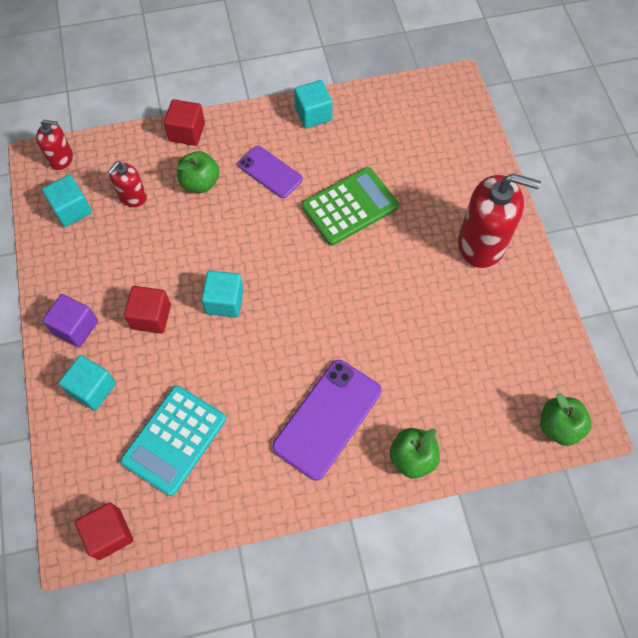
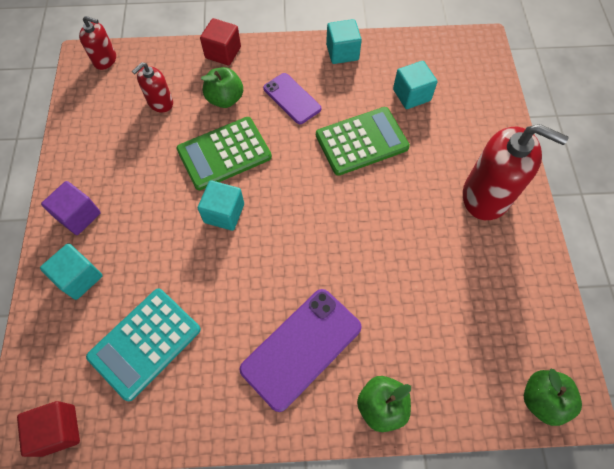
camera: 10 degrees right, 0 degrees up
(72, 209) = (103, 106): turquoise cube -> turquoise cube (411, 95)
(151, 317) = (151, 217): red cube -> none
(212, 241) = (224, 154): none -> green calculator

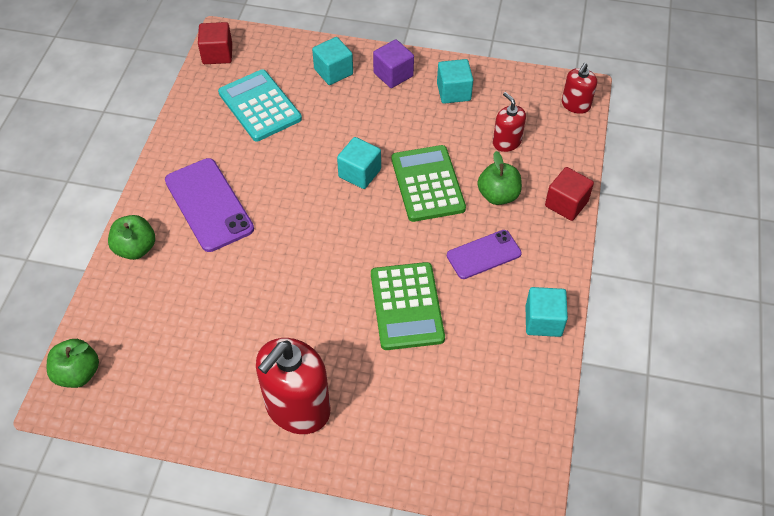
camera: 105 degrees right, 10 degrees down
(411, 95) = (458, 377): turquoise cube -> turquoise cube (453, 92)

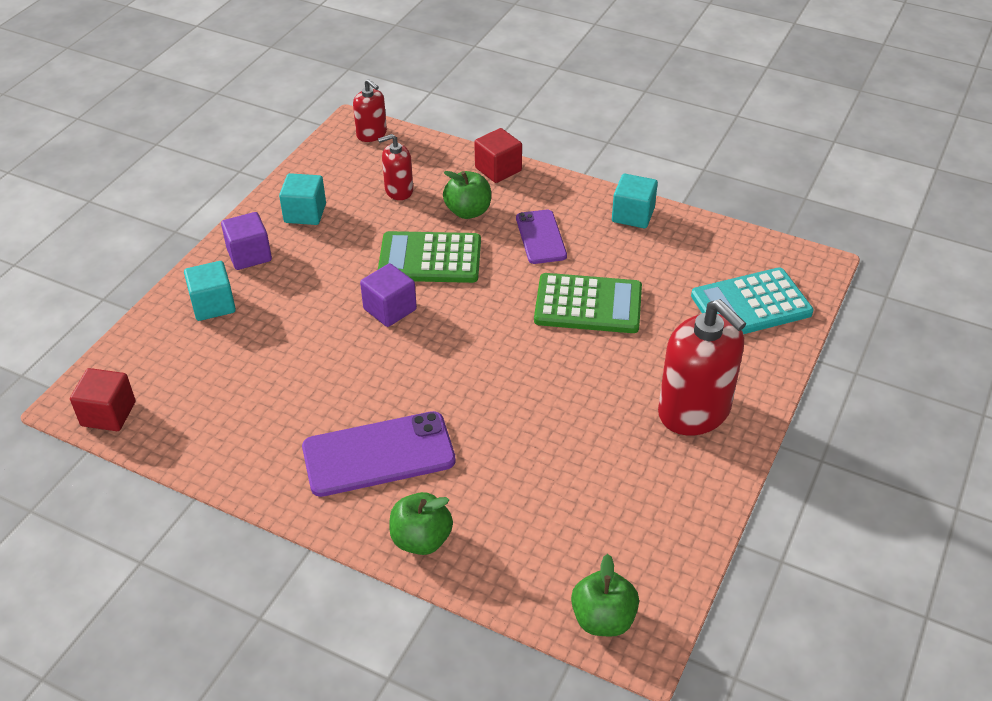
camera: 75 degrees left, 10 degrees down
(259, 106) = (233, 383): turquoise calculator -> turquoise calculator (751, 304)
(359, 173) = (390, 309): turquoise cube -> purple cube

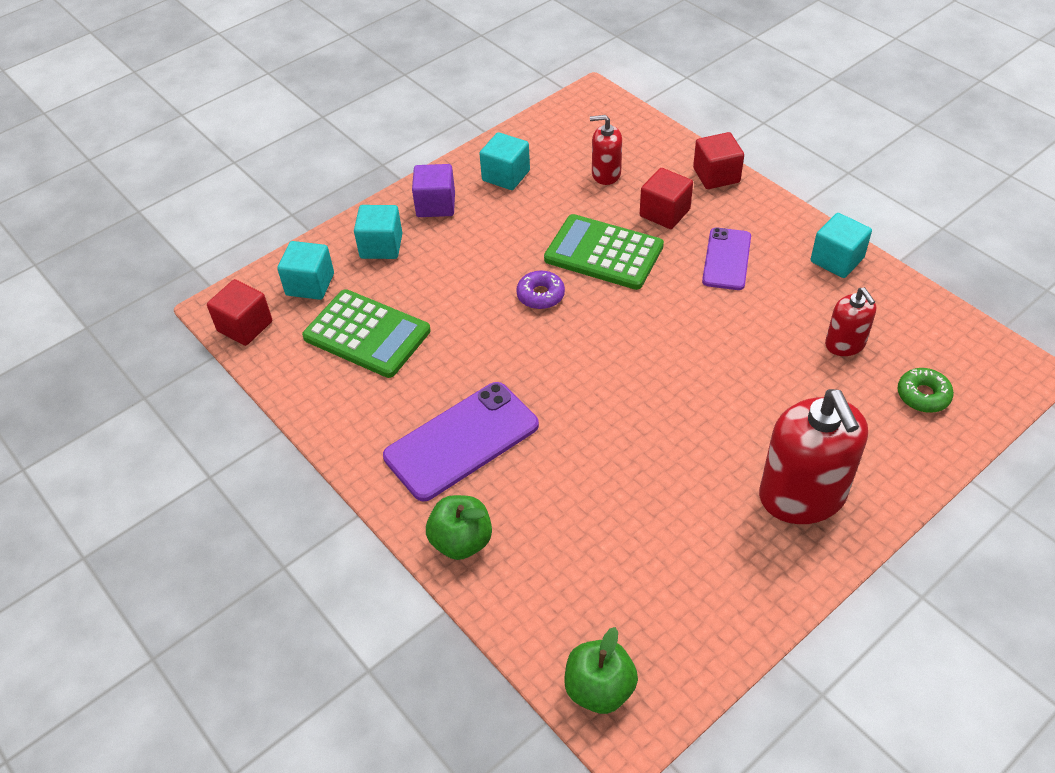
camera: 25 degrees right, 5 degrees up
(157, 358) = (310, 284): none -> turquoise cube
(372, 134) = (606, 109): red soap dispenser -> red soap dispenser (845, 344)
(378, 454) = (461, 441): purple phone -> purple phone turned 45 degrees counterclockwise
(390, 309) = (540, 295): purple cube -> purple donut
(468, 211) = (664, 213): green apple -> red cube
(588, 304) = (742, 345): green calculator -> green calculator (367, 334)
(751, 304) = (923, 395): turquoise calculator -> green donut

